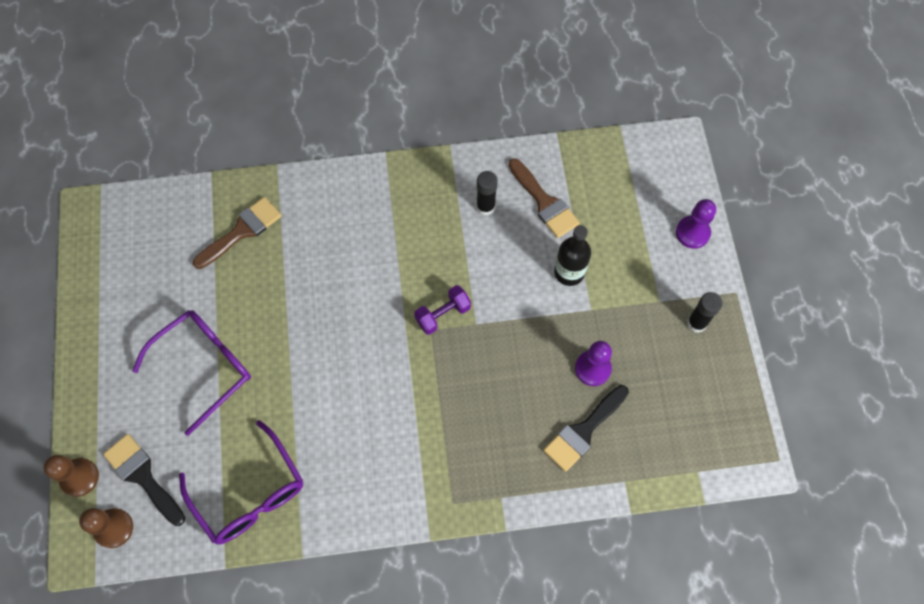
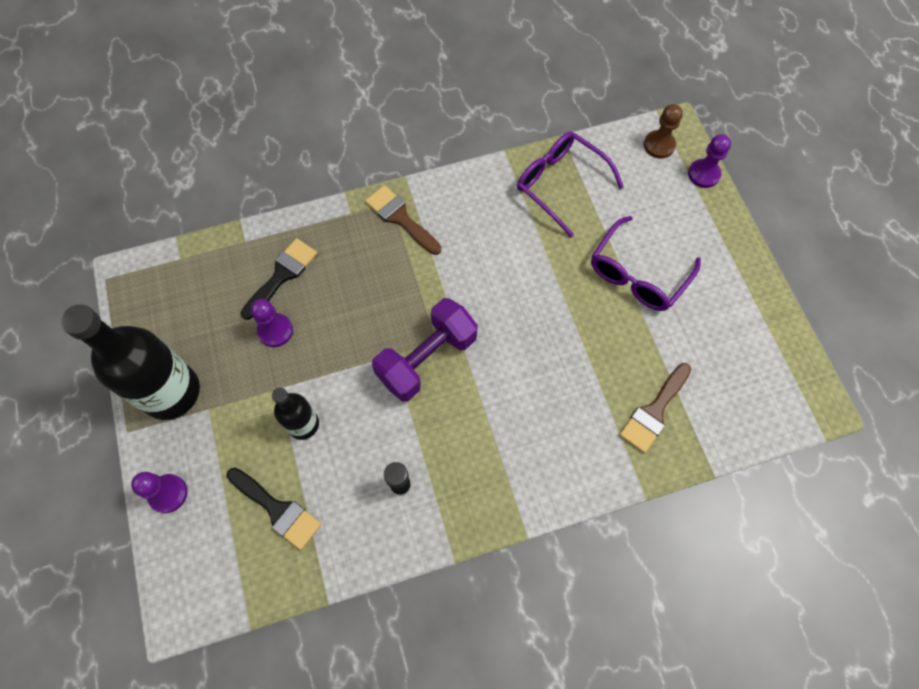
camera: 170 degrees right, 0 degrees up
(79, 477) = (703, 174): brown pawn -> purple pawn
(142, 476) = (653, 183): black brush -> black brush (278, 510)
(443, 314) = (427, 358): purple dumbbell -> purple dumbbell, size x1.90
(544, 202) = (335, 502): brown brush -> brown brush (400, 218)
(696, 323) = (171, 392): black glue stick -> black bottle

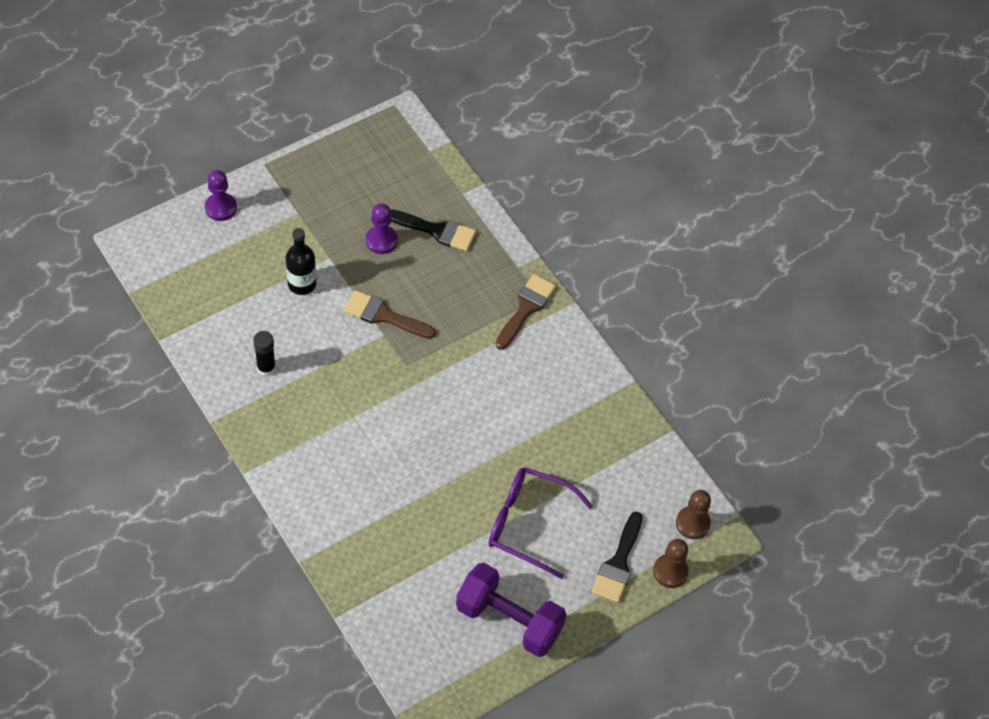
camera: 70 degrees right, 10 degrees down
(171, 392) = (305, 183): black bottle -> none
(278, 510) = (225, 286): black brush -> black brush (618, 563)
(427, 358) = (387, 362): purple dumbbell -> purple dumbbell (509, 620)
(560, 184) = (611, 438): purple glasses -> none
(654, 411) = (385, 557): brown brush -> brown brush (383, 315)
(703, 174) = (670, 571): purple pawn -> brown pawn

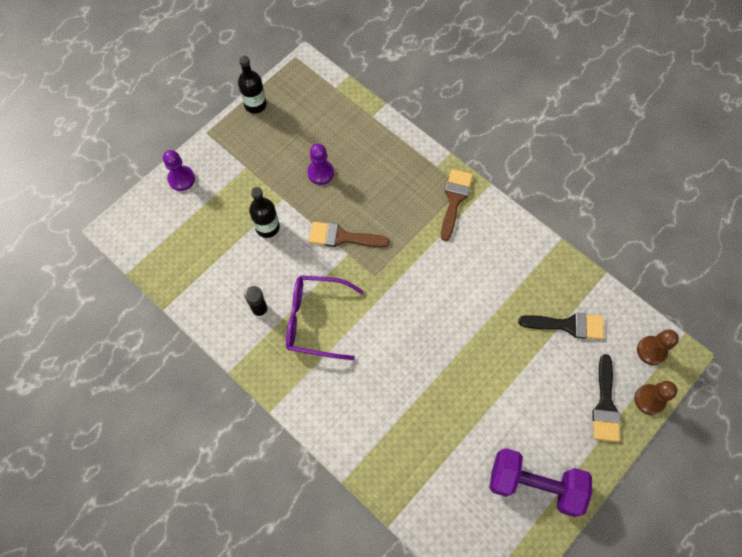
camera: 10 degrees left, 10 degrees up
(330, 147) = (255, 105): none -> black bottle
(437, 231) = (362, 153): black brush -> black brush (568, 325)
(528, 523) = (520, 390): purple glasses -> purple glasses (315, 320)

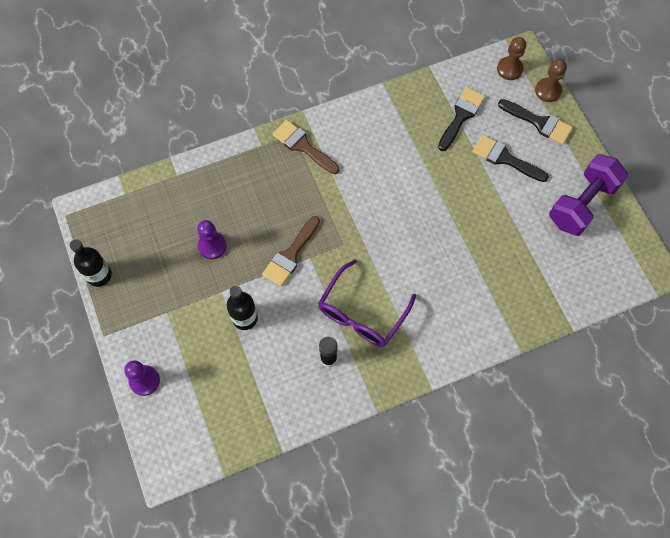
camera: 65 degrees left, 0 degrees up
(543, 386) = (505, 158): none -> black brush

